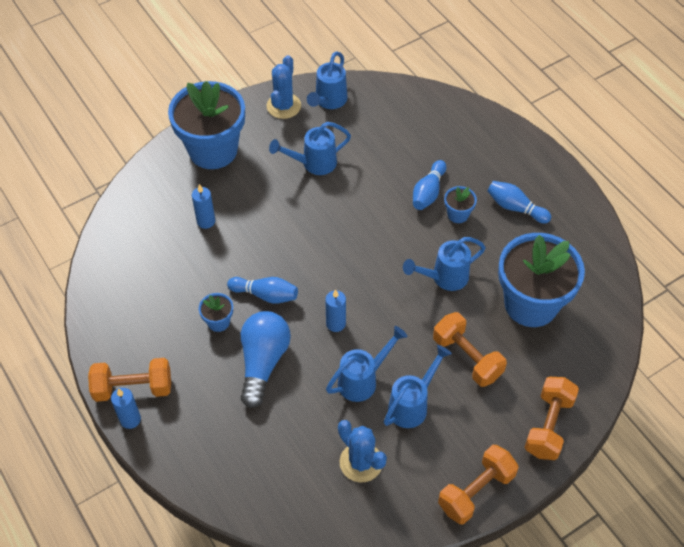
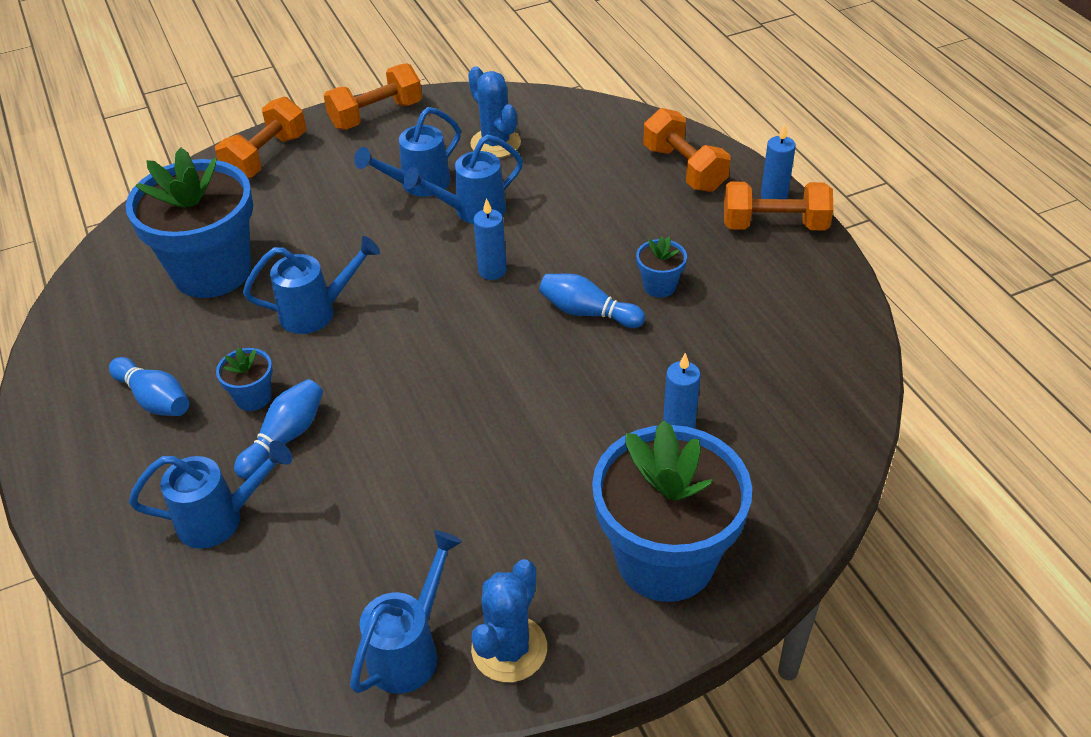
camera: 170 degrees left, 10 degrees down
(263, 362) = (599, 238): blue light bulb -> none
(313, 164) = (473, 511): blue watering can -> blue watering can (221, 519)
(467, 358) = (329, 222): orange dumbbell -> orange dumbbell (684, 169)

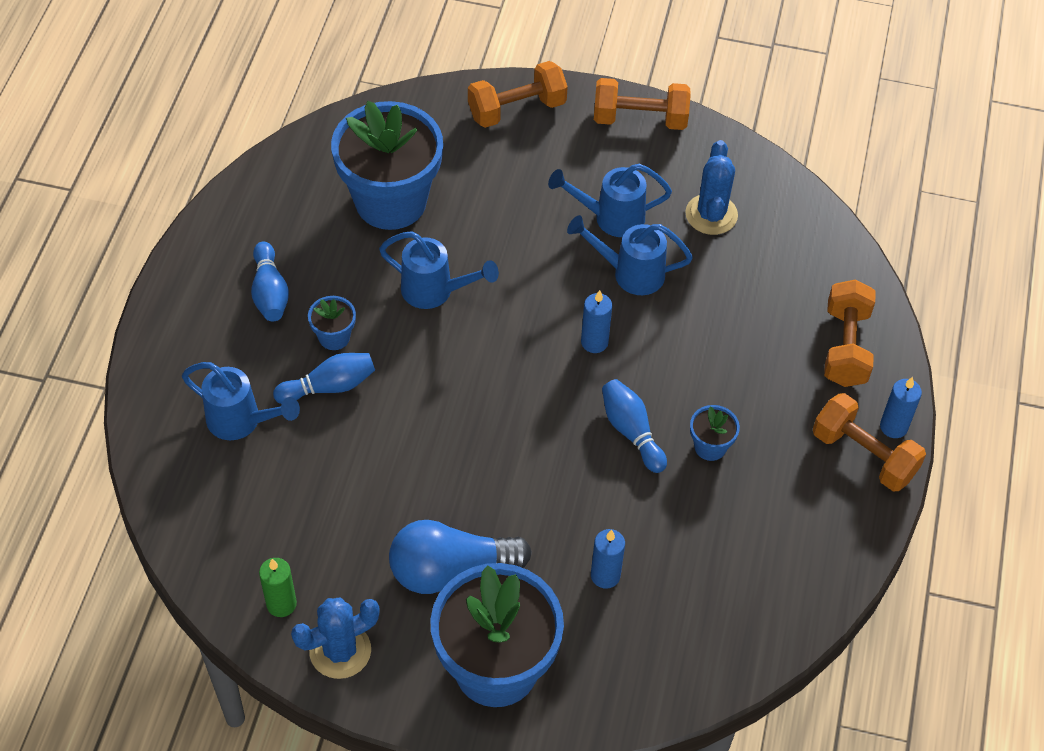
camera: 35 degrees right, 10 degrees up
(410, 649) = (281, 604): blue watering can -> green candle
(544, 509) = (451, 570): none -> blue light bulb

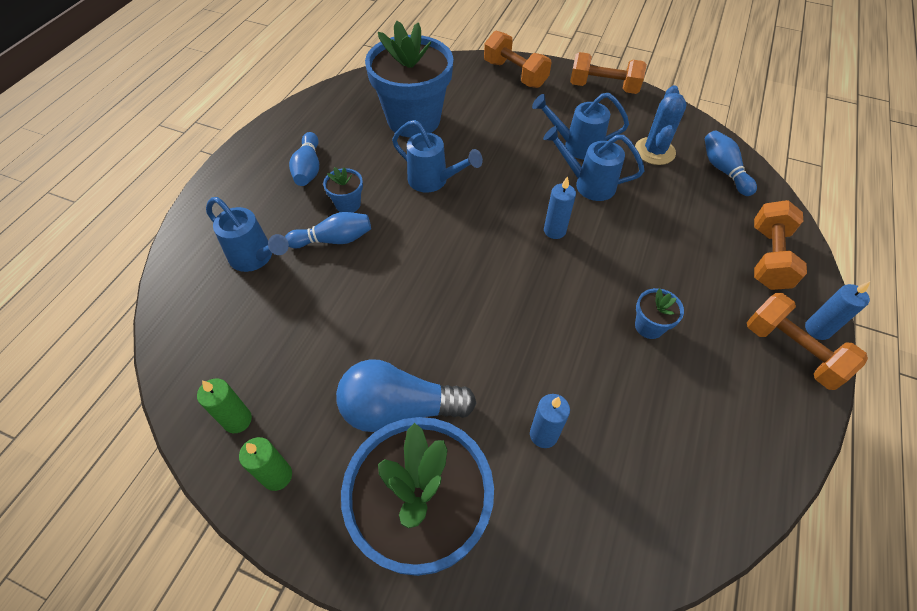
camera: 10 degrees right, 0 degrees up
(340, 651) = (277, 476): blue cactus -> green candle
(517, 109) = (515, 74): orange dumbbell -> orange dumbbell turned 60 degrees clockwise
(631, 432) = (579, 305): blue bowling pin -> blue bowling pin (723, 170)

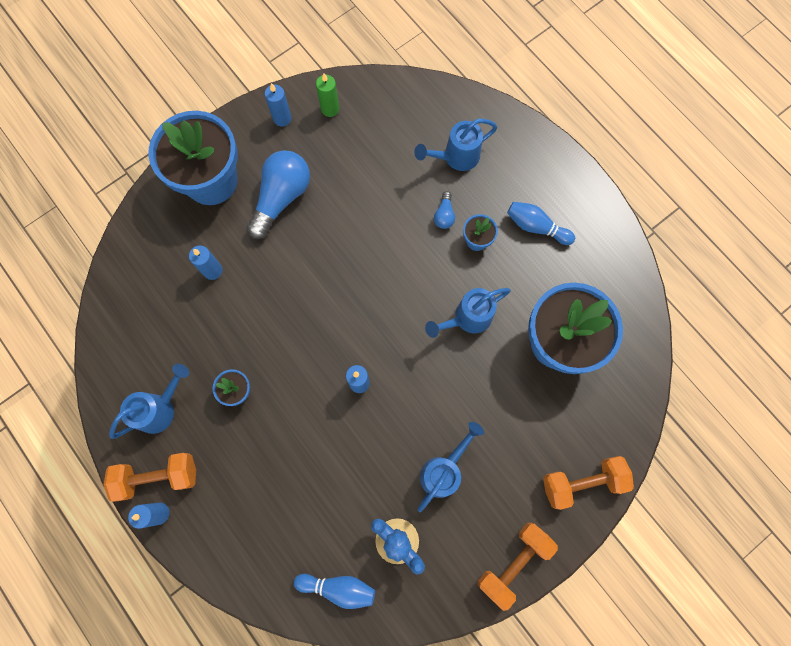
camera: 120 degrees right, 20 degrees up
(277, 476) = (282, 118): green candle -> blue candle
(334, 240) = (444, 215): blue bowling pin -> blue light bulb
(587, 184) = (392, 446): blue watering can -> blue watering can (160, 408)
(768, 258) = (233, 536): orange dumbbell -> none

